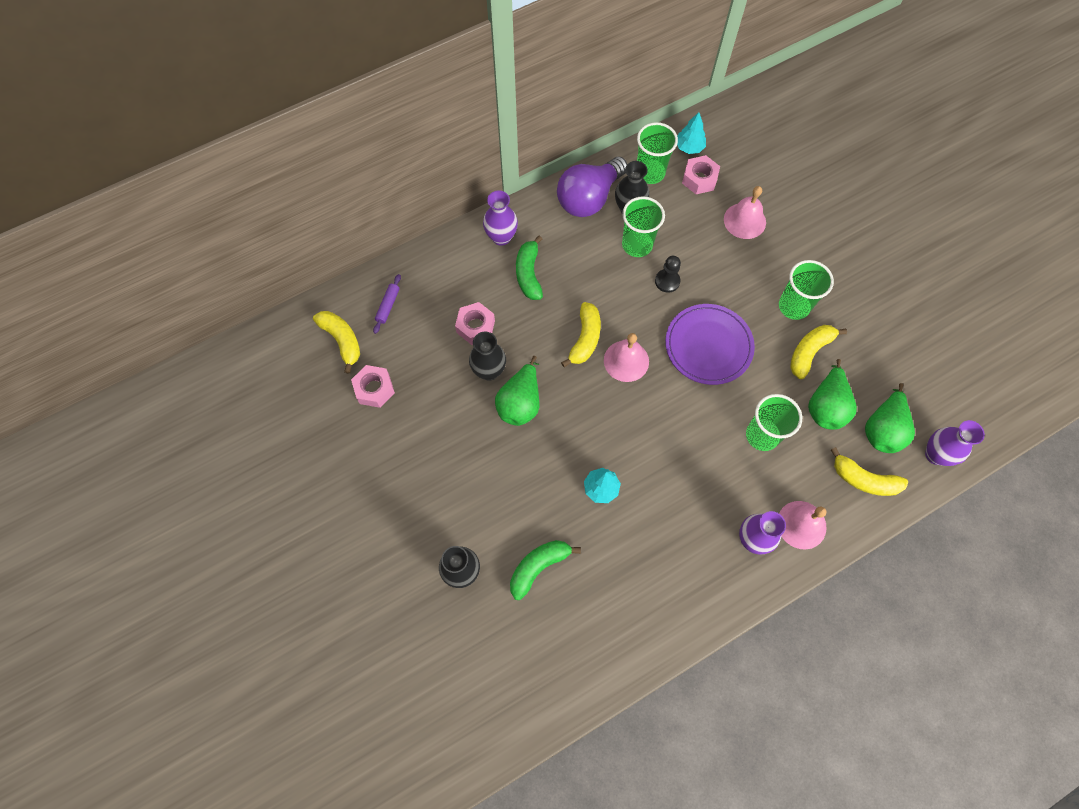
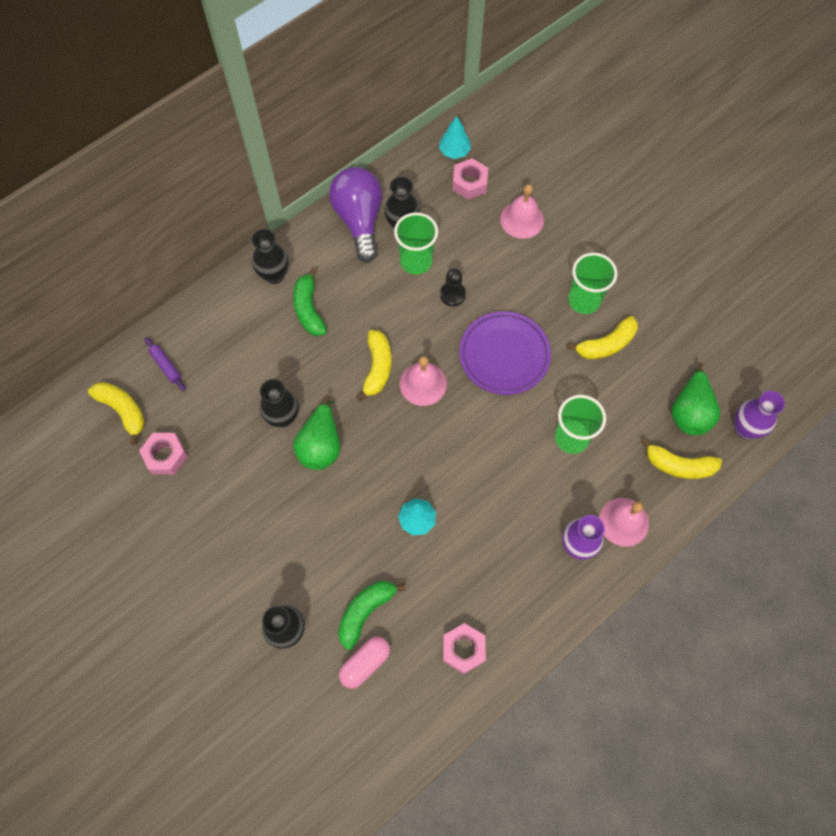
camera: 10 degrees left, 0 degrees up
(388, 306) = (166, 366): purple rolling pin -> purple rolling pin turned 45 degrees counterclockwise
(475, 326) = (262, 373): pink nut -> pink nut (463, 649)
(501, 237) = (274, 275): purple vase -> black vase
(530, 616) = (365, 663): none -> pink capsule
(589, 198) = (359, 220): purple light bulb -> purple light bulb turned 135 degrees clockwise
(650, 173) = (418, 184): green cup -> none
(809, 352) = (606, 345): yellow banana -> yellow banana turned 150 degrees counterclockwise
(826, 406) = (630, 398): green pear -> none

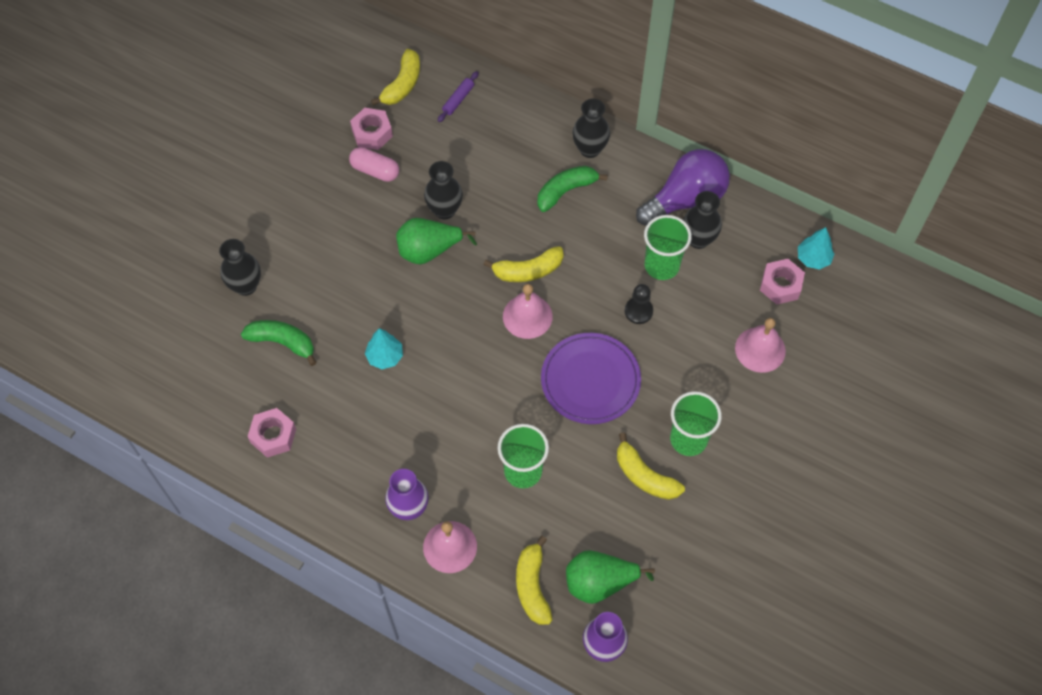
camera: 70 degrees right, 5 degrees down
(365, 663) = (236, 357): pink capsule -> pink capsule (375, 170)

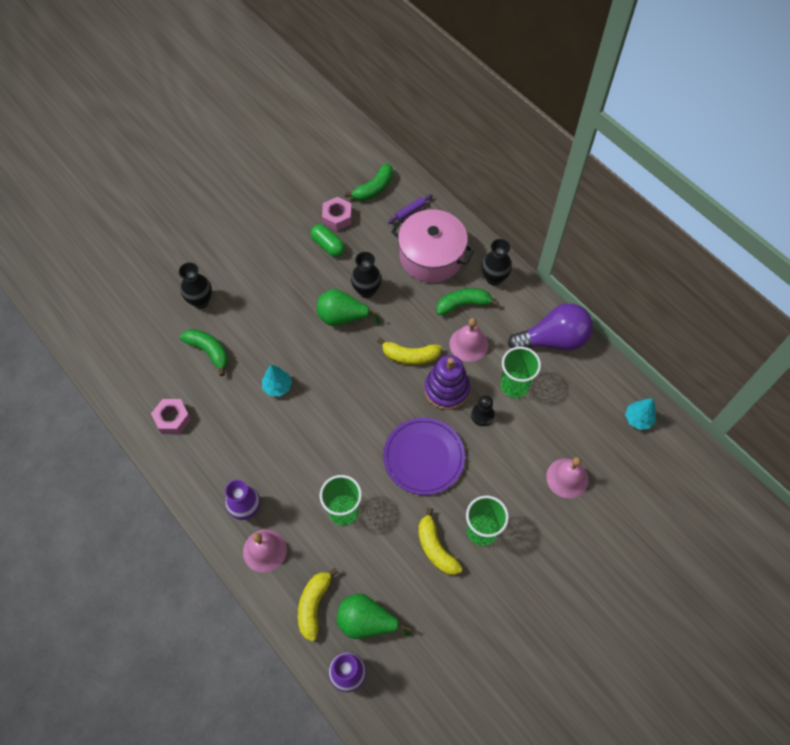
camera: 20 degrees right, 0 degrees up
(375, 170) = (328, 245): pink capsule -> green capsule
(402, 85) = (374, 188): yellow banana -> green banana
(505, 146) = (431, 256): none -> pink pot
(527, 316) = (395, 391): pink bell -> pink bell (468, 344)
(586, 295) = (446, 389): none -> purple stacking toy
(698, 239) = (551, 374): black vase -> none
(780, 285) = (603, 432): pink nut -> none

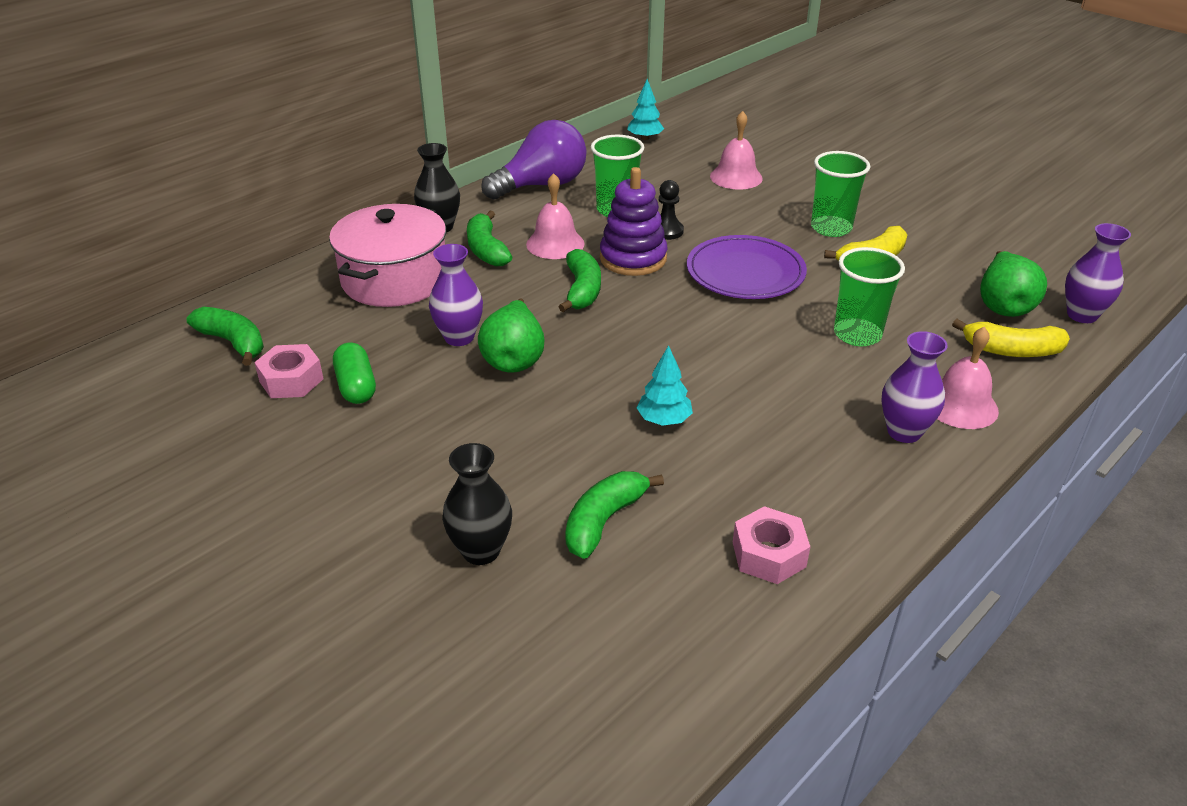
camera: 95 degrees left, 25 degrees down
(328, 245) = (356, 386): green capsule -> green capsule turned 60 degrees counterclockwise
(366, 290) = (459, 337): black vase -> purple vase
(410, 211) = (297, 302): purple rolling pin -> none
(410, 356) = (582, 290): yellow banana -> green banana
(553, 340) = (542, 185): purple light bulb -> purple light bulb turned 75 degrees clockwise

